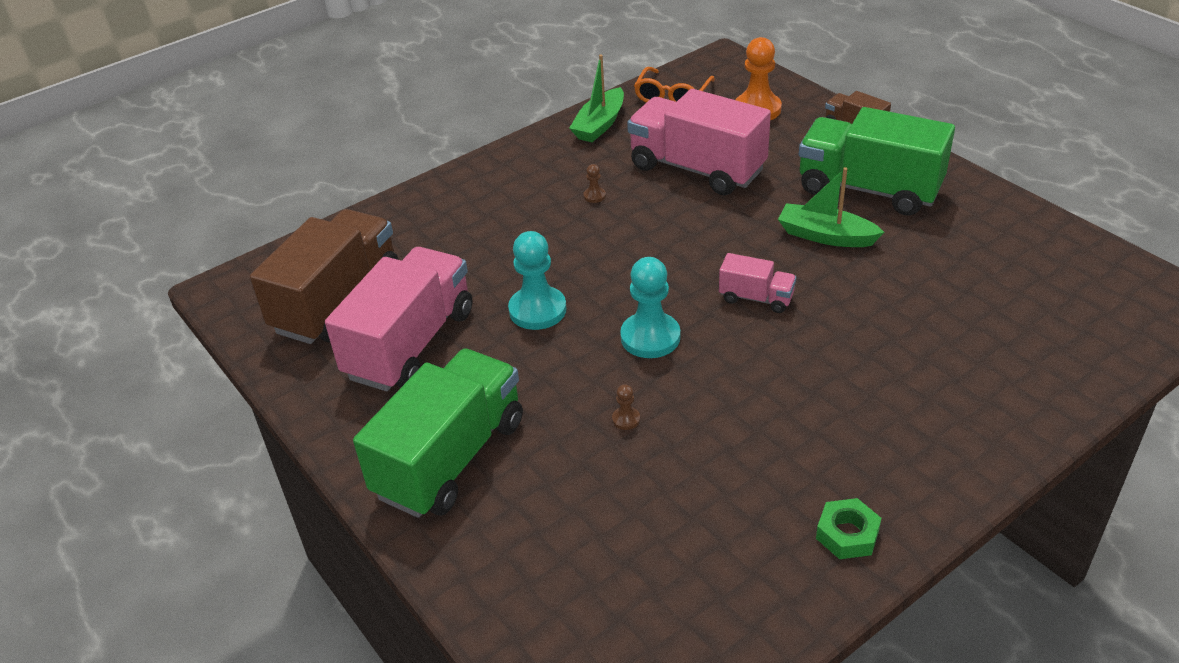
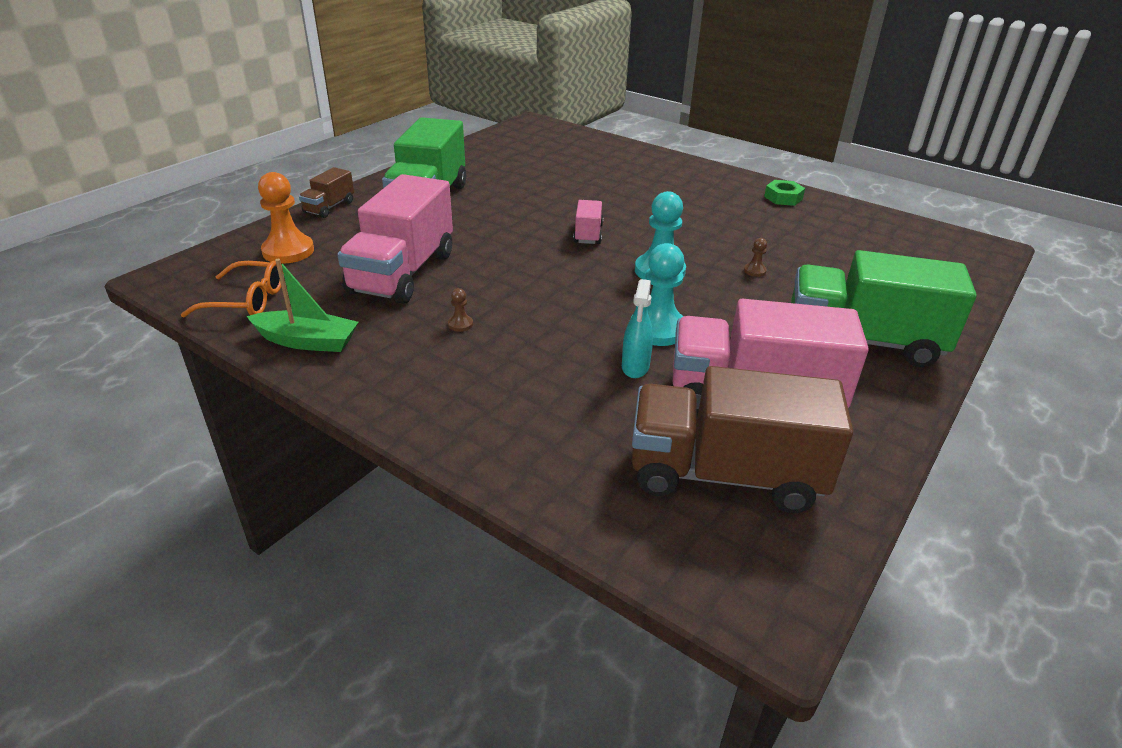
camera: 110 degrees left, 5 degrees down
(486, 283) = (635, 367): none -> turquoise spray bottle
(826, 236) = (498, 213): green boat -> none

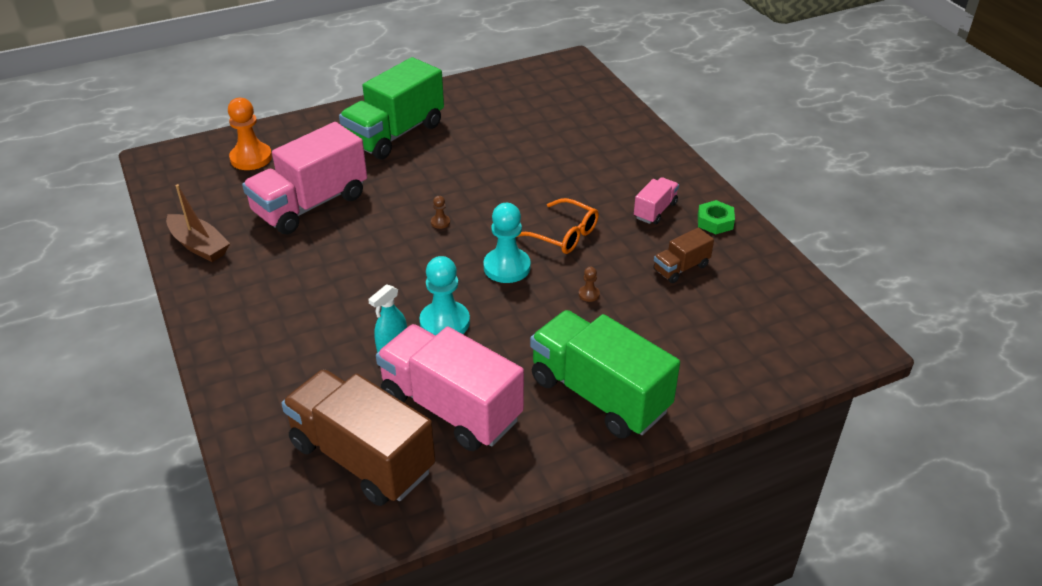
camera: 30 degrees right, 5 degrees up
(248, 300) = (190, 197): orange glasses -> orange glasses (564, 235)
(307, 341) = (199, 245): green boat -> brown boat
(329, 207) = (314, 121): brown truck -> brown truck (681, 268)
(460, 324) = (308, 266): brown pawn -> brown pawn (440, 222)
(588, 234) = (488, 209): pink truck -> pink truck (655, 210)

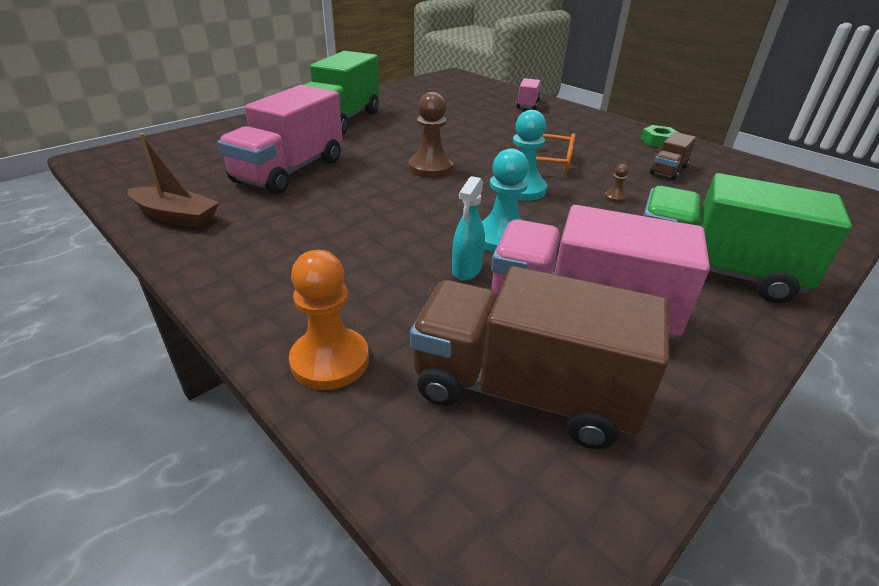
camera: 20 degrees left, 5 degrees down
(251, 158) = (205, 147): orange pawn -> orange pawn (330, 360)
(440, 222) = (431, 168): brown pawn -> brown pawn, size x2.29
(655, 210) = (606, 140): pink truck -> pink truck (528, 104)

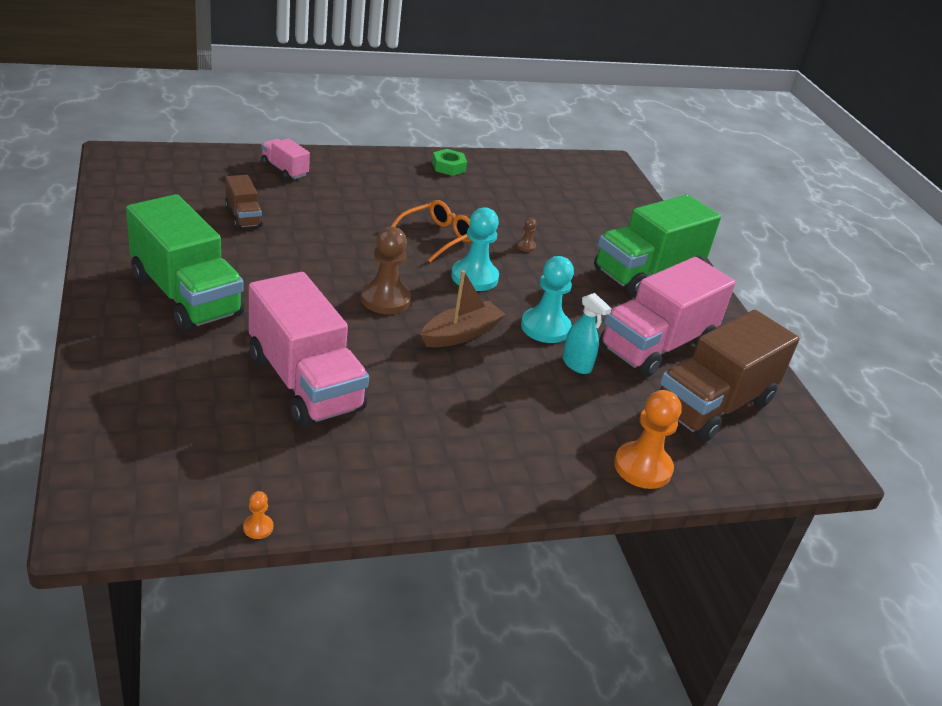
camera: 65 degrees left, 0 degrees up
(112, 199) = (258, 527): none -> orange pawn
(176, 216) = (349, 488): brown boat -> brown boat (461, 334)
(668, 170) = (504, 198): brown truck -> brown truck (243, 216)

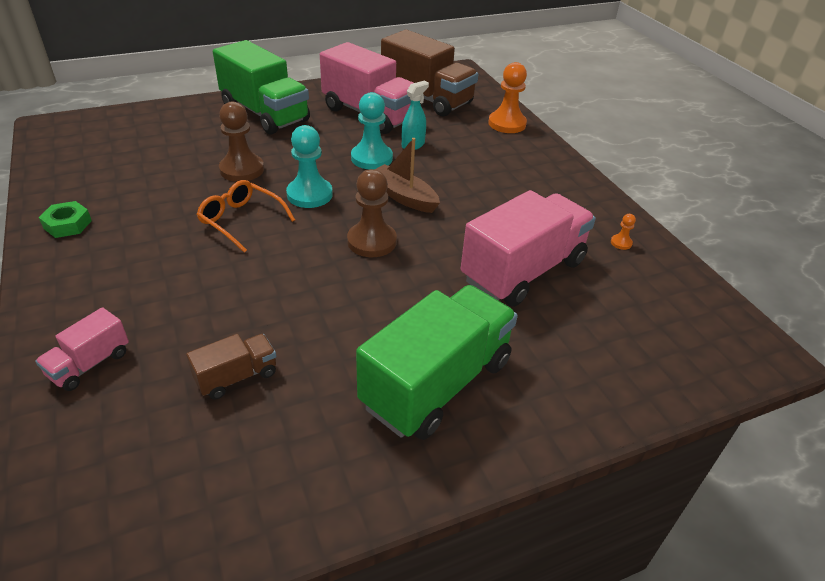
camera: 95 degrees left, 5 degrees up
(258, 527) = (691, 267): orange pawn -> orange pawn (621, 243)
(526, 246) = (242, 169): brown pawn -> brown pawn, size x2.29

